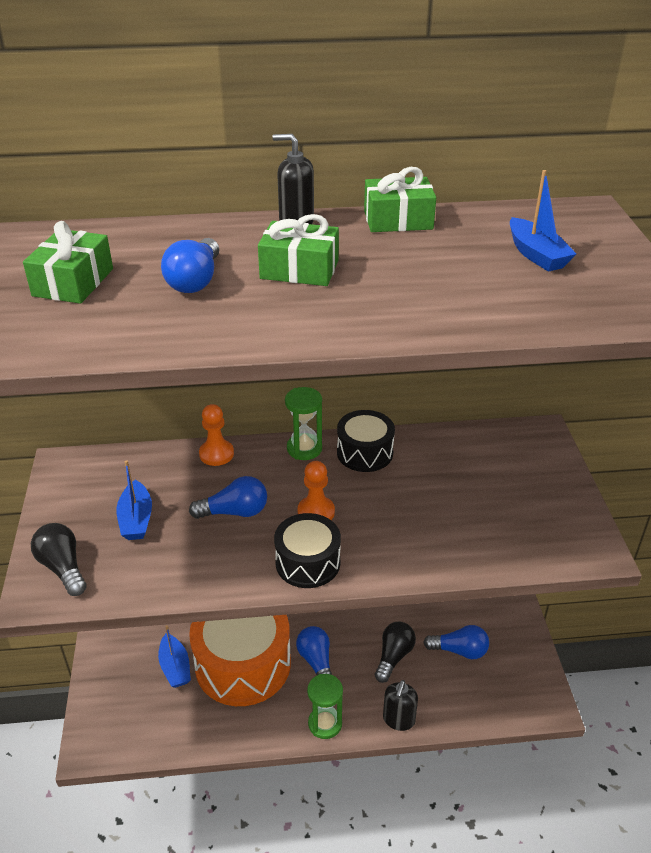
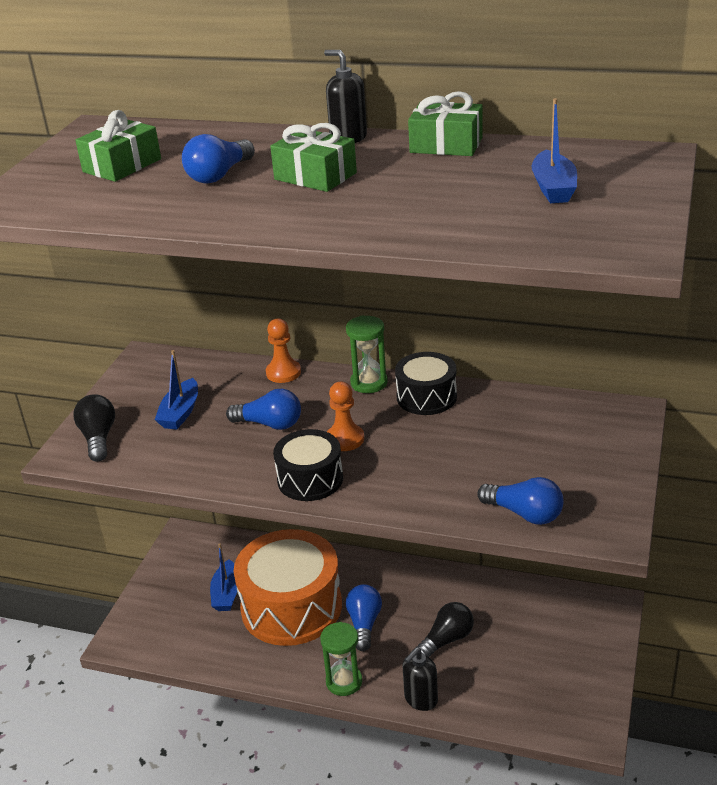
camera: 25 degrees right, 5 degrees down
(459, 650) = (521, 653): blue light bulb -> blue light bulb (524, 514)

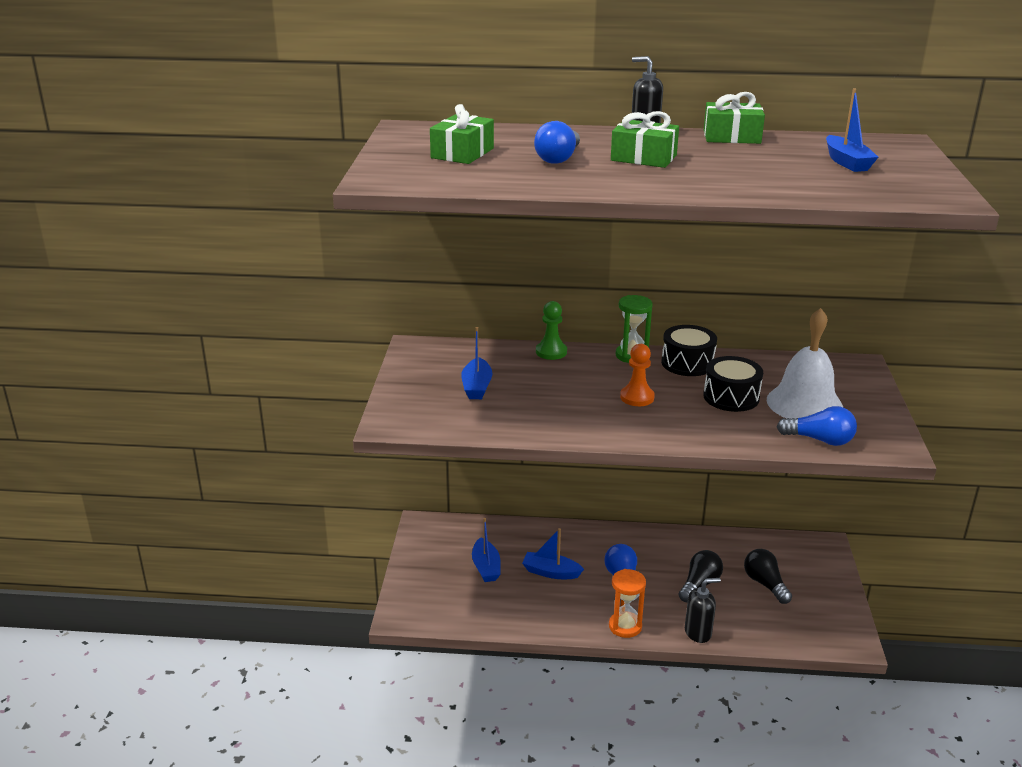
camera: 15 degrees left, 5 degrees down
(98, 438) = (412, 410): black light bulb -> black light bulb (765, 584)
(270, 424) = (564, 390): blue light bulb -> none
(283, 373) = (551, 352): orange pawn -> green pawn
(291, 607) = (551, 572): orange drum -> blue boat
(310, 479) = (625, 428): black drum -> black drum (731, 397)
(344, 682) = (625, 626): green hourglass -> orange hourglass
(420, 699) = (698, 632): black soap dispenser -> black soap dispenser turned 135 degrees counterclockwise
(533, 462) = (804, 403): none -> white bell

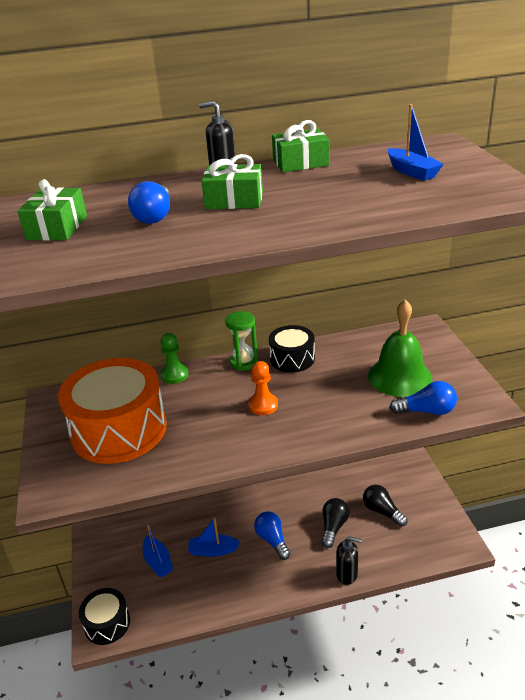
camera: 15 degrees left, 5 degrees up
(476, 387) = (119, 430): blue boat -> orange drum
(625, 626) = (288, 586): orange hourglass -> none
(698, 632) = (347, 574): black soap dispenser -> black soap dispenser turned 45 degrees clockwise
(731, 397) = (339, 385): black drum -> black drum (107, 623)
(804, 403) = (399, 376): white bell -> green bell

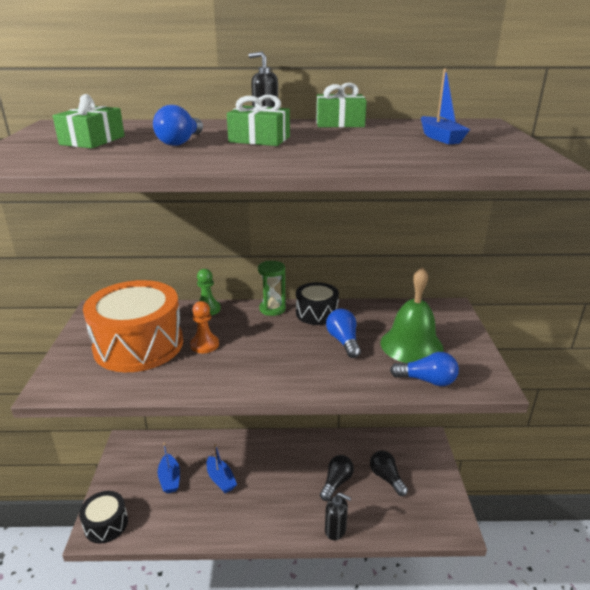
camera: 10 degrees right, 5 degrees down
(213, 550) = (221, 479): blue boat -> blue boat turned 135 degrees counterclockwise
(263, 405) = (273, 347): orange pawn -> orange pawn (204, 345)
(272, 540) = (276, 482): blue light bulb -> blue light bulb (343, 341)

